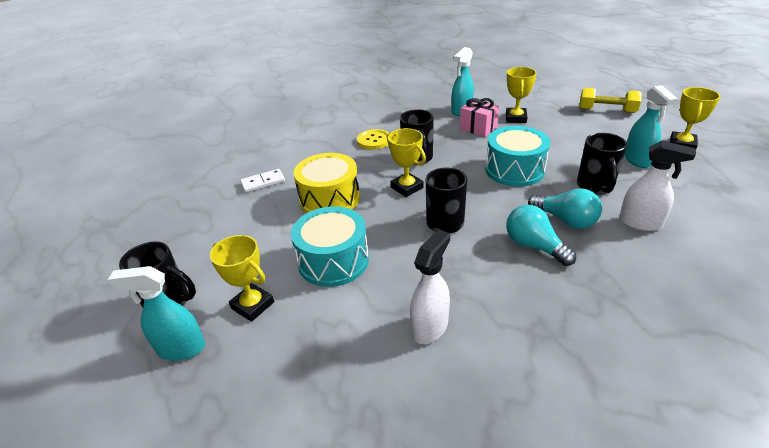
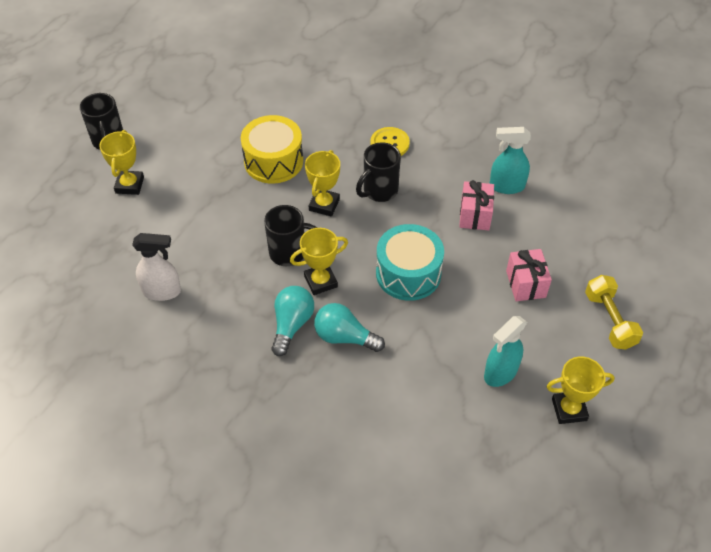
camera: 55 degrees right, 15 degrees up
(181, 348) = (76, 173): turquoise spray bottle -> none
(263, 182) = (269, 105): white domino -> none
(333, 261) = (198, 204): turquoise drum -> none
(516, 118) = (524, 240): yellow trophy -> yellow trophy (320, 281)
(557, 128) = (525, 284): none -> pink gift
(565, 220) = (344, 337): turquoise light bulb -> turquoise light bulb turned 105 degrees clockwise
(595, 187) = (418, 347): black mug -> none
(640, 223) = (375, 395): white spray bottle -> none

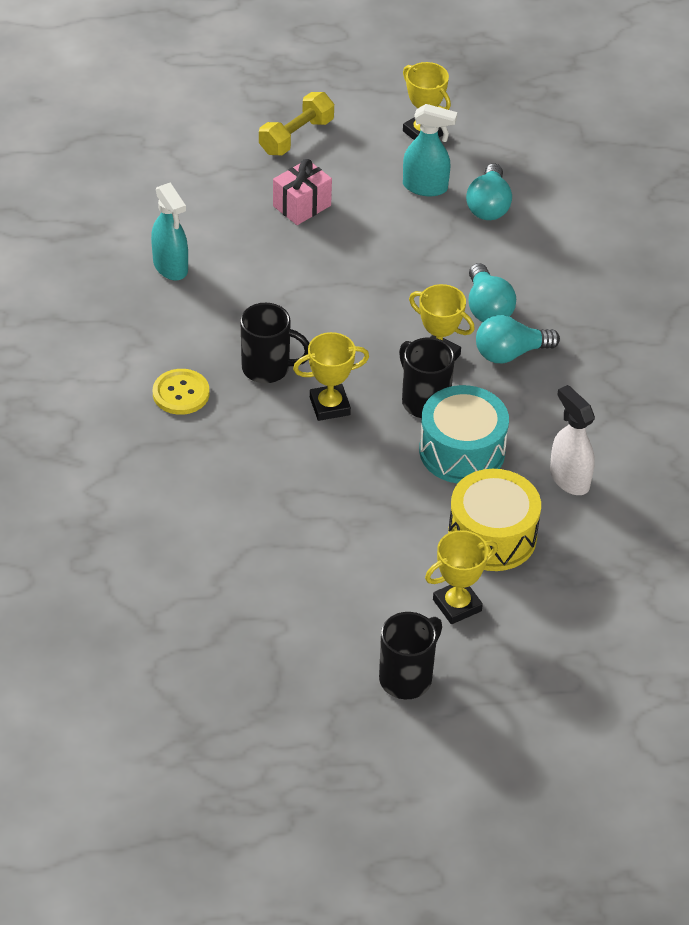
camera: 125 degrees left, 5 degrees down
(273, 161) = (300, 487): yellow drum -> yellow drum (492, 536)
(408, 273) = (366, 295): turquoise drum -> turquoise drum (462, 451)
(452, 404) = (488, 206): none -> turquoise light bulb
(475, 215) = (237, 276): pink gift -> none

